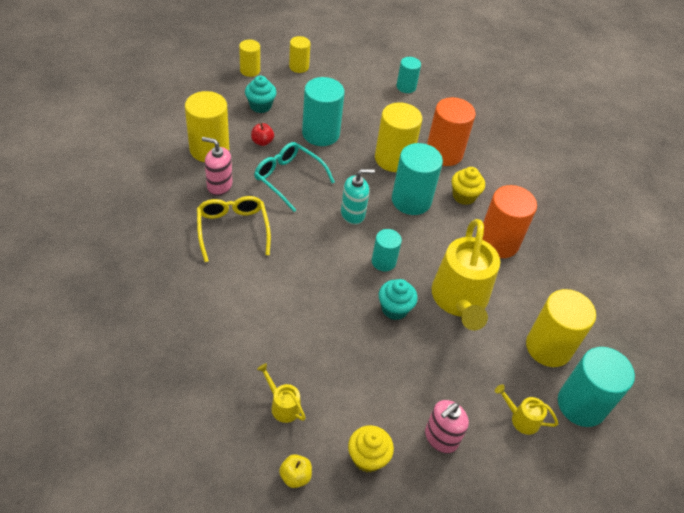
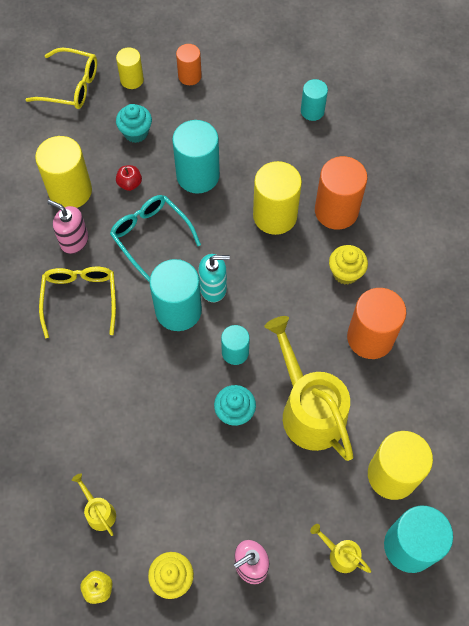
camera: 15 degrees right, 15 degrees up
(197, 76) = (71, 86): none -> yellow glasses
(299, 67) = (189, 76): yellow cylinder -> orange cylinder
(411, 200) = (283, 274): turquoise cylinder -> turquoise cylinder (178, 310)
(460, 301) = (308, 409): yellow watering can -> yellow watering can turned 135 degrees clockwise

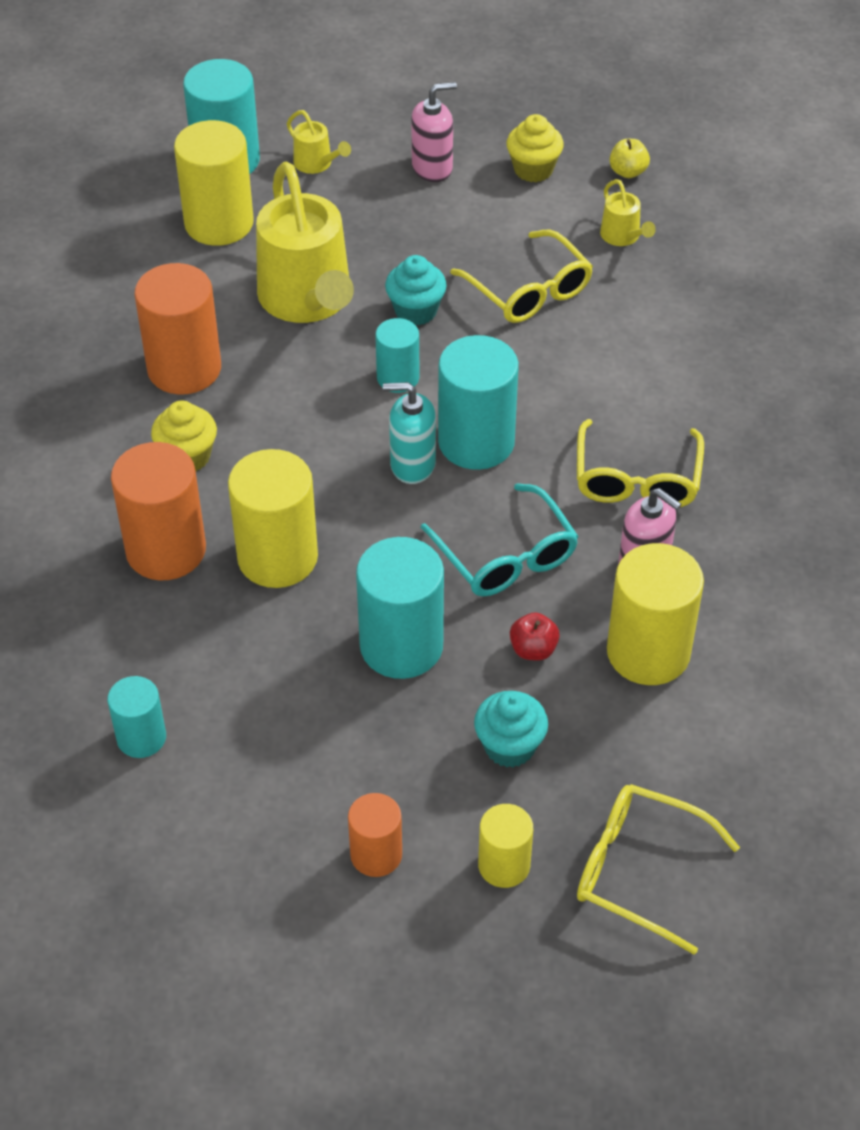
camera: 170 degrees left, 15 degrees down
(161, 444) = (529, 290): none -> yellow glasses

